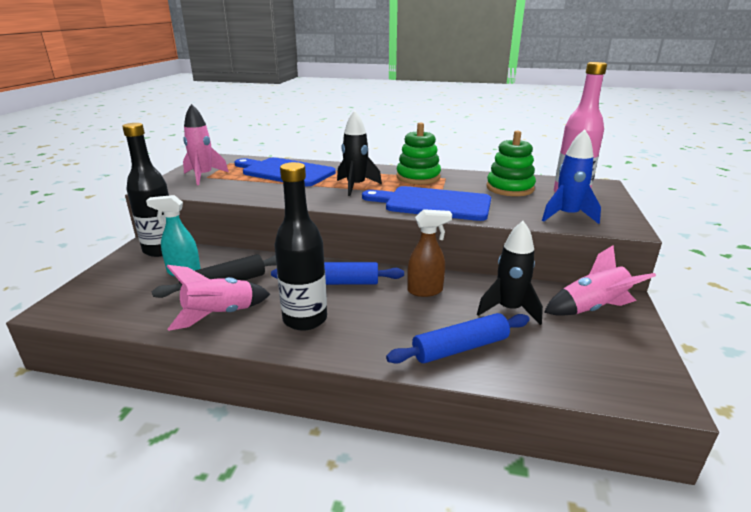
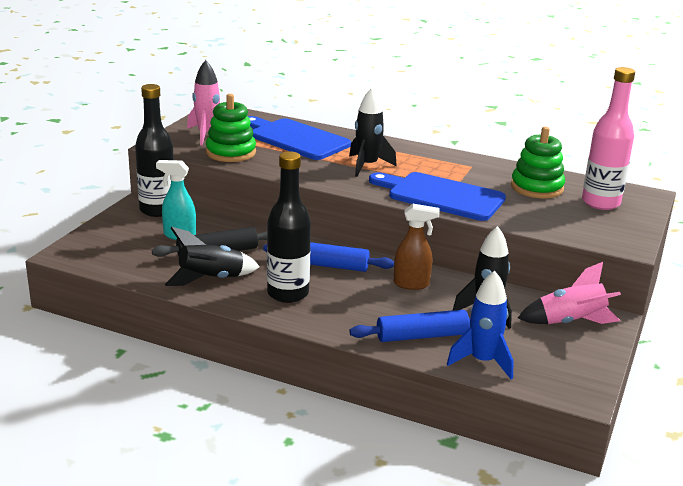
camera: 10 degrees right, 0 degrees up
(220, 315) = (211, 279): pink rocket -> black rocket
(418, 177) = (441, 162): green stacking toy -> green stacking toy (231, 152)
(567, 216) = (576, 226): blue rocket -> blue rocket (482, 361)

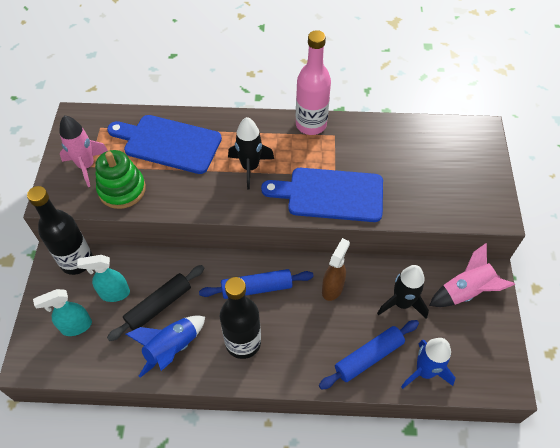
camera: 20 degrees left, 30 degrees up
(127, 245) = (76, 326): none -> turquoise spray bottle
(211, 279) = (172, 348): black rocket -> blue rocket
(412, 284) = (332, 288): brown spray bottle -> brown spray bottle turned 45 degrees counterclockwise
(537, 187) = (398, 151): green stacking toy -> none
(600, 203) = (454, 156): pink bottle -> pink bottle (311, 124)

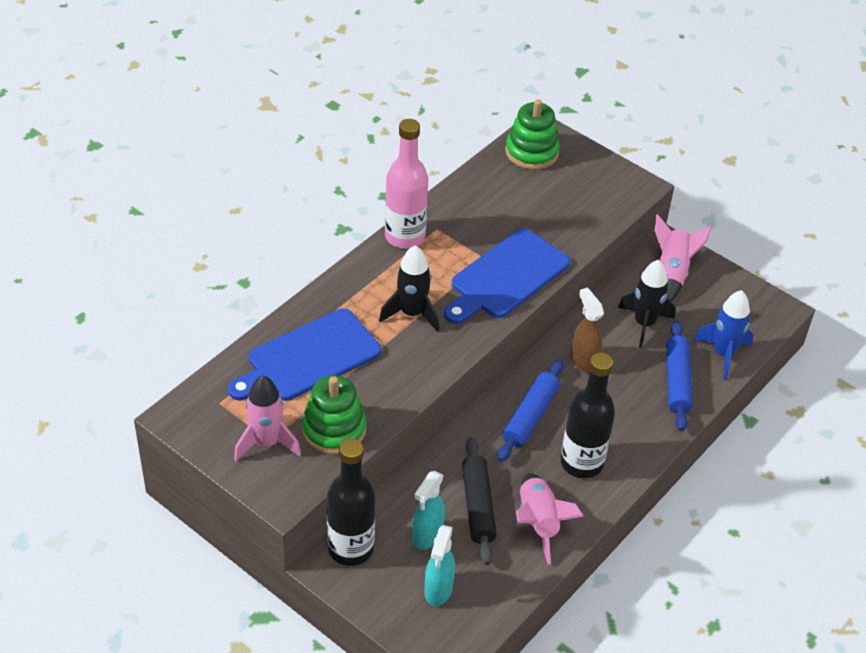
camera: 55 degrees left, 10 degrees down
(172, 348) = (538, 522): blue rocket -> pink rocket
(457, 139) = (532, 152): none -> green stacking toy

